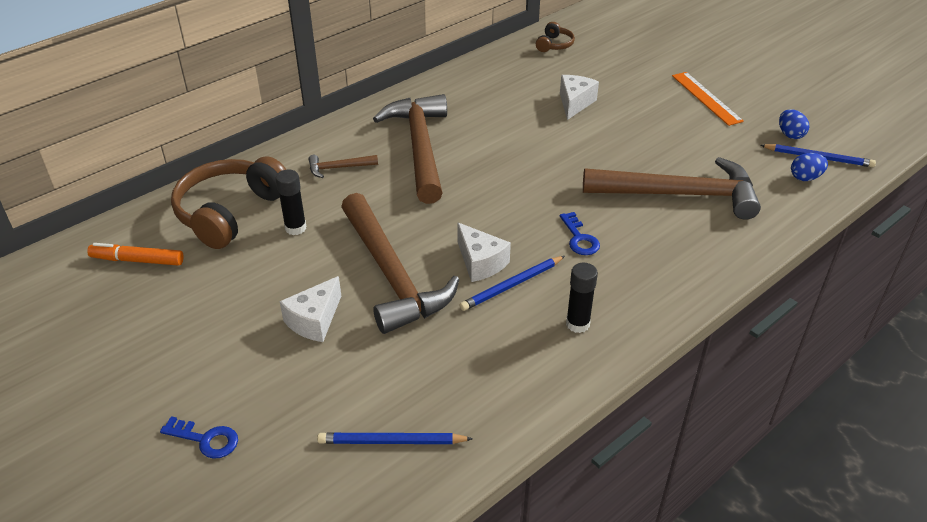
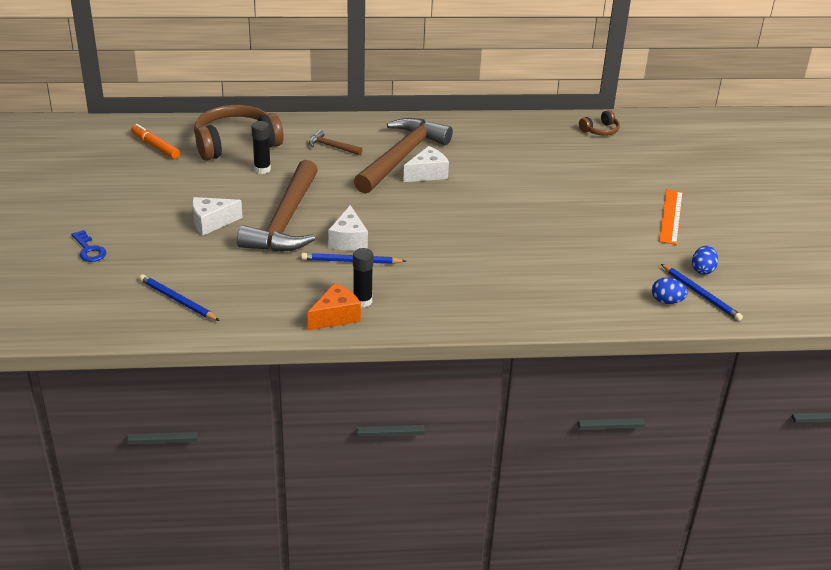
camera: 35 degrees right, 5 degrees down
(575, 103) = (556, 176): white cheese -> white cheese (427, 174)
(575, 357) = (336, 316): none -> orange cheese
(579, 238) = (433, 257): blue key -> none
(678, 194) = (545, 266): brown hammer -> none

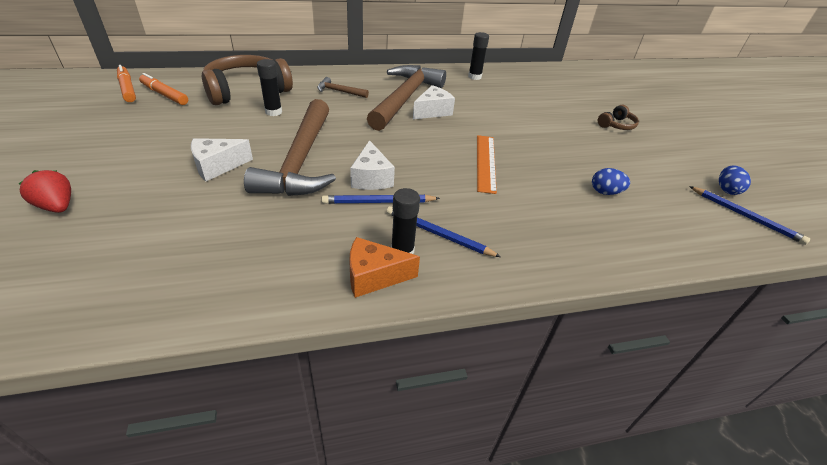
camera: 10 degrees left, 5 degrees up
(89, 250) = (57, 206): blue key -> red strawberry
(119, 139) = (127, 89): none -> orange marker
(177, 300) = (163, 269): blue pencil -> blue pencil (438, 234)
(336, 316) = (374, 276): orange cheese -> orange cheese turned 135 degrees counterclockwise
(491, 130) = (474, 77): none -> black glue stick
(600, 130) = (561, 75): brown headphones -> brown headphones (616, 125)
(666, 301) = (720, 226): blue egg -> blue egg (605, 192)
(671, 216) = (662, 140): orange ruler -> orange ruler (485, 162)

